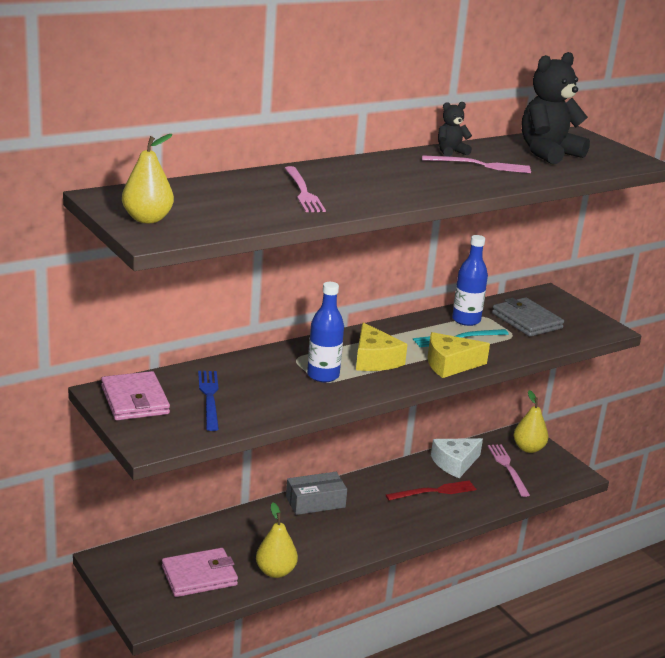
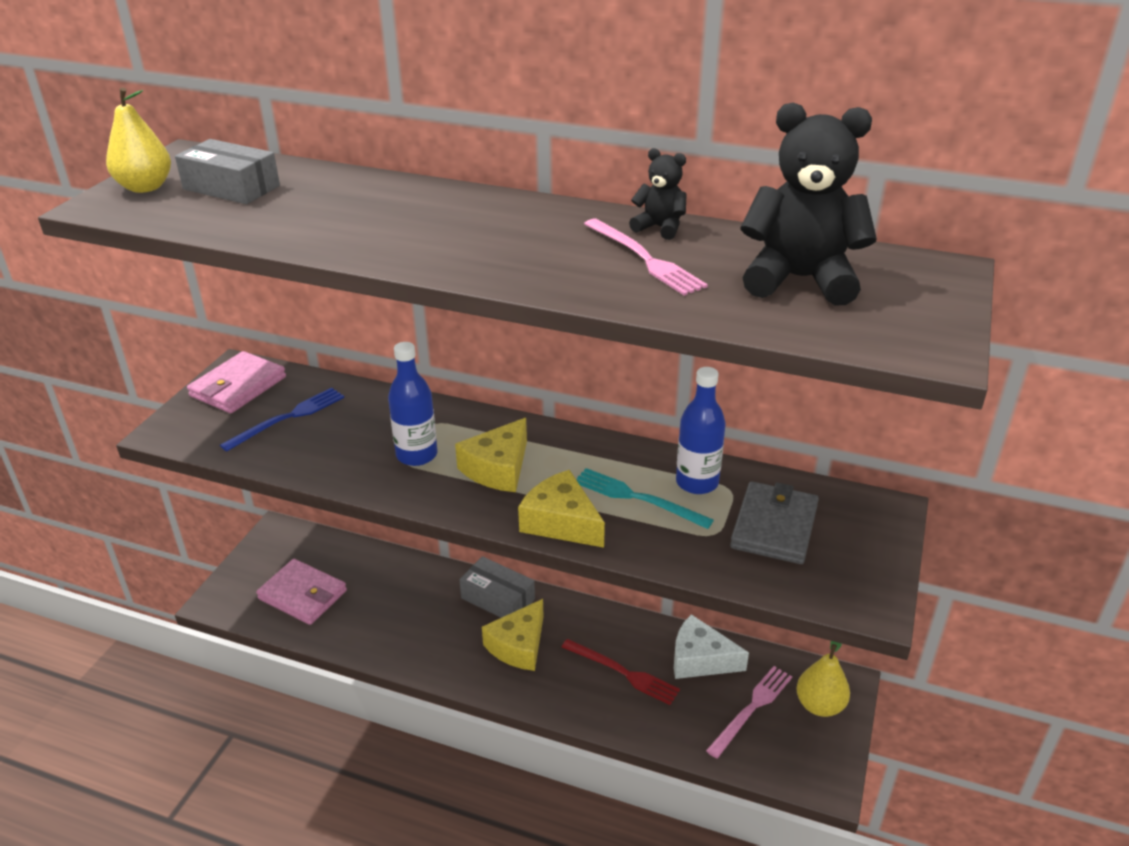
camera: 55 degrees right, 10 degrees up
(200, 202) = (231, 187): none -> grey box
(275, 571) = (356, 637): yellow pear -> none
(303, 192) = (347, 213): pink fork -> none
(367, 514) = (518, 645): none -> yellow cheese

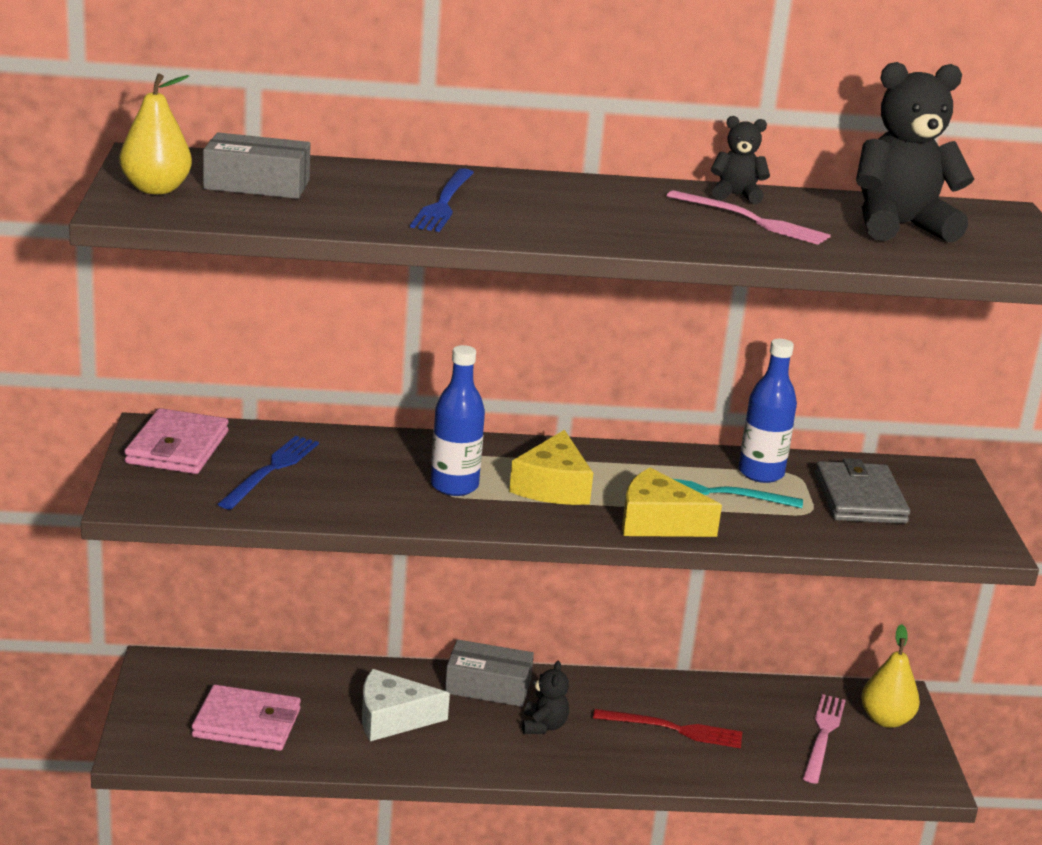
camera: 25 degrees left, 10 degrees down
(366, 217) = (444, 203): none -> blue fork
(518, 645) = (543, 726): yellow cheese -> black teddy bear
(700, 659) = (745, 703): white cheese -> white cheese (392, 718)

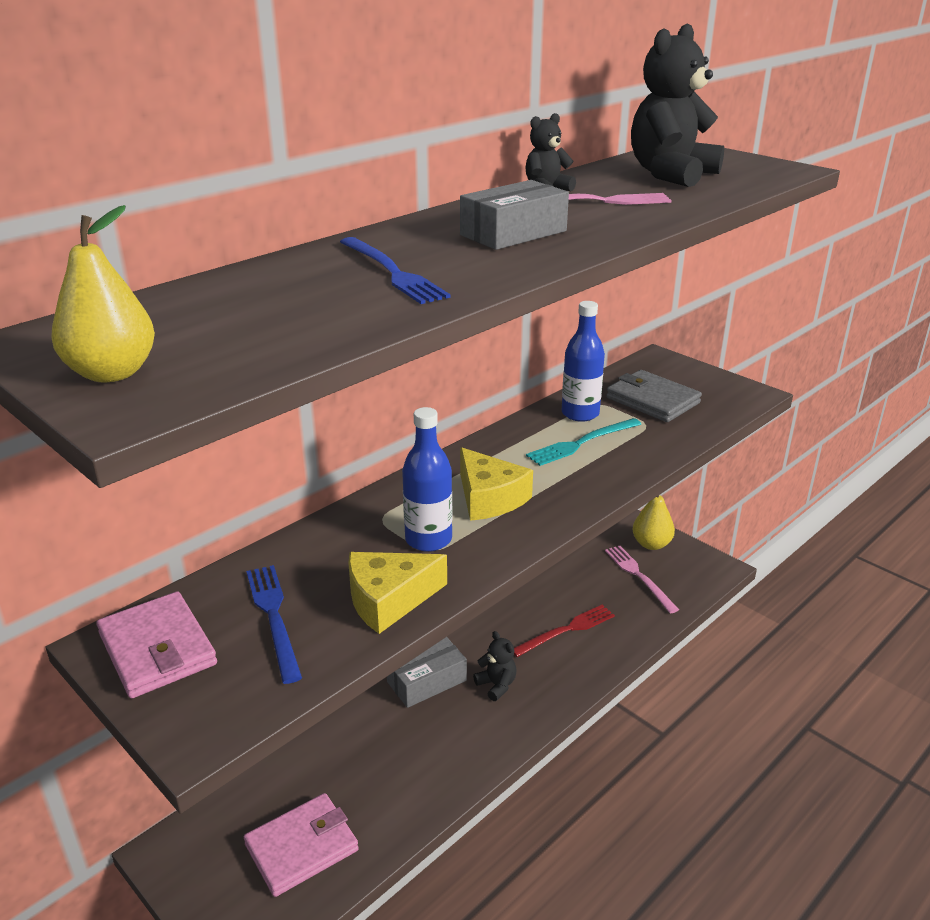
camera: 40 degrees left, 5 degrees up
(257, 184) = (202, 324): grey box -> grey box (513, 233)
(392, 718) = (399, 756): white cheese -> none
(657, 522) = (590, 485): yellow cheese -> yellow cheese (388, 600)

